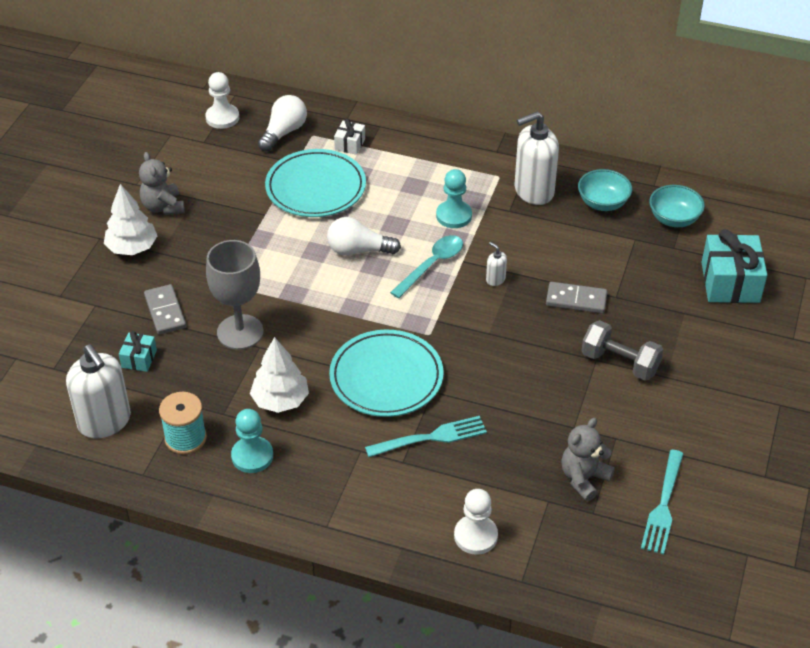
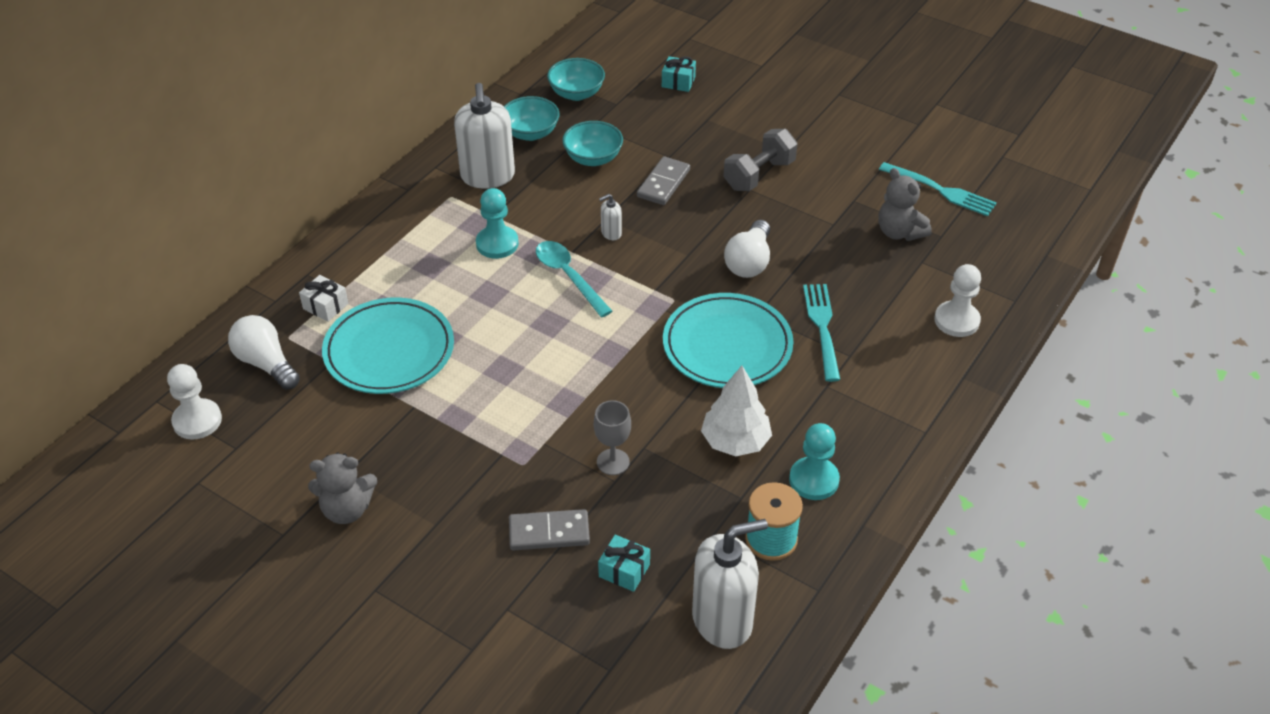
camera: 75 degrees left, 0 degrees up
(132, 248) = (412, 554): white tree -> none
(240, 332) = (613, 462): grey goblet -> grey goblet, size x0.56
(358, 250) = (518, 332): white light bulb -> white light bulb (749, 262)
(588, 248) = (593, 158): none -> turquoise bowl
(730, 282) = (678, 82): turquoise gift -> turquoise gift, size x0.50

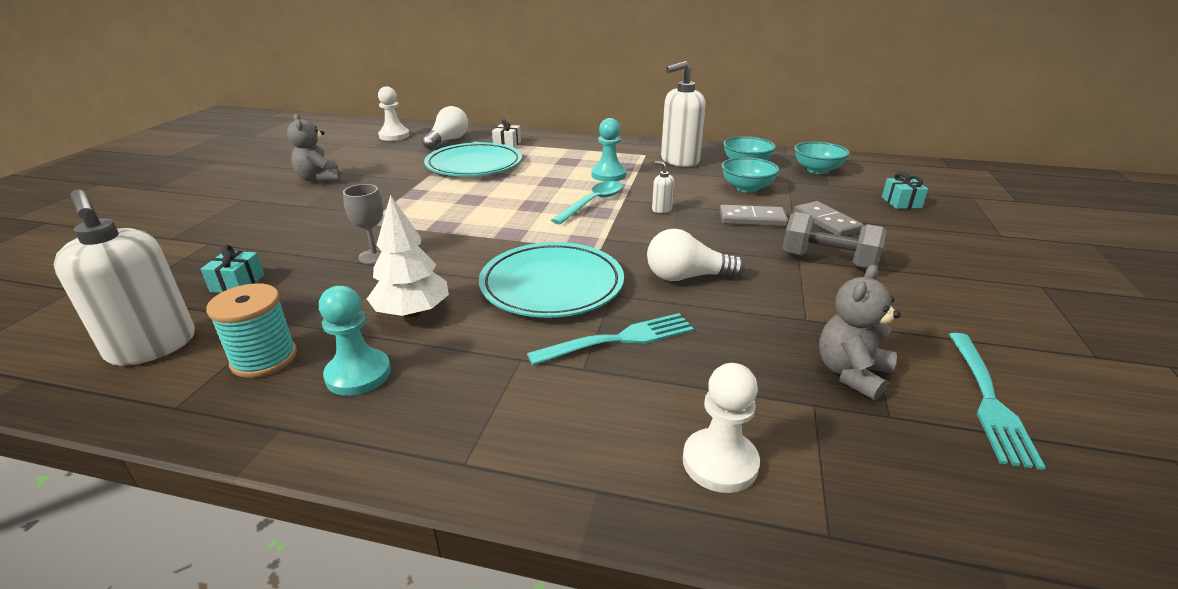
camera: 70 degrees right, 15 degrees down
(549, 532) = (290, 244): grey domino -> grey domino (826, 222)

